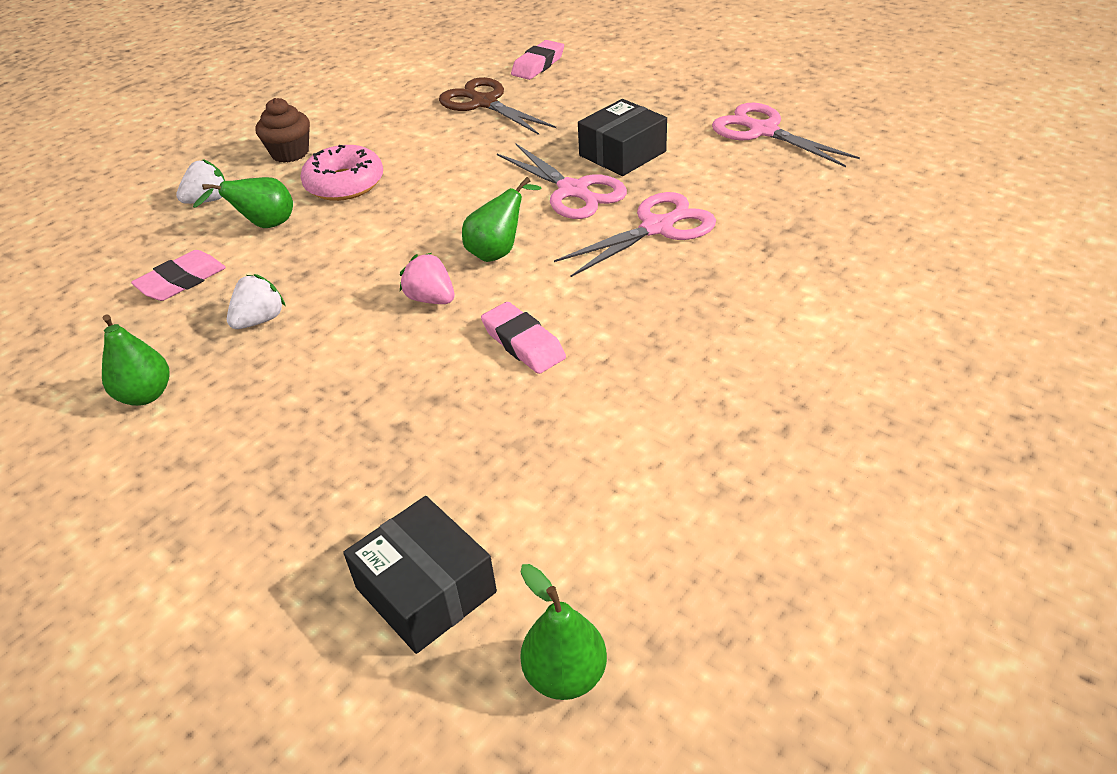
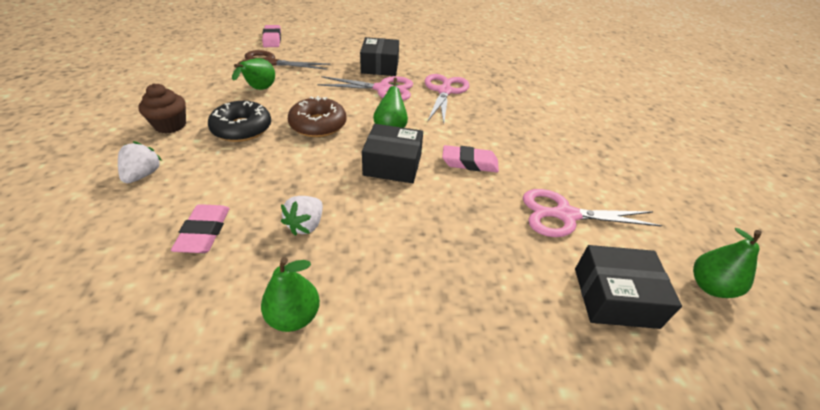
camera: 50 degrees left, 0 degrees up
(260, 320) = (306, 225): white strawberry -> white strawberry turned 150 degrees counterclockwise
(264, 226) = (219, 172): green pear -> green pear (259, 90)
(344, 184) = (242, 129): pink donut -> black donut
(424, 211) = (318, 125): none -> brown donut
(431, 299) = (392, 164): pink strawberry -> black box
(763, 131) = (425, 41): pink scissors -> pink scissors (565, 215)

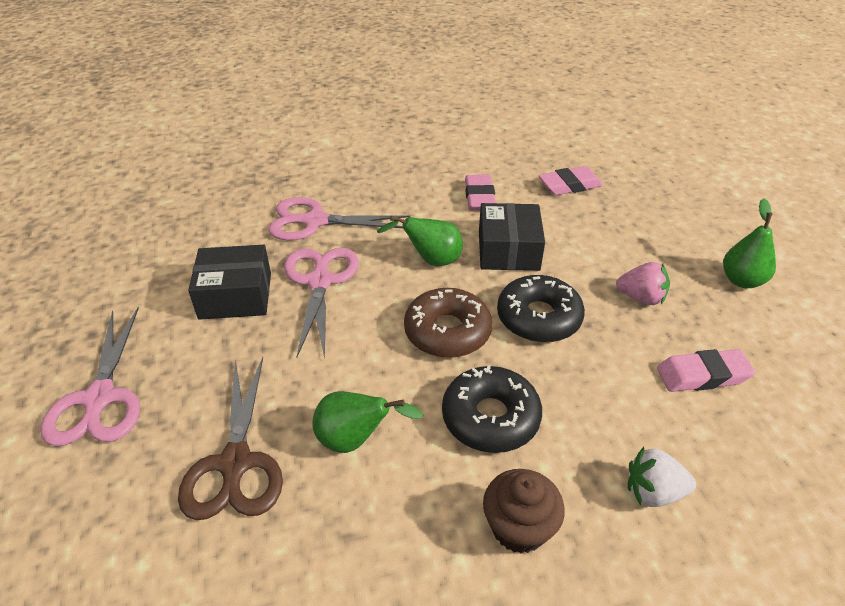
camera: 95 degrees left, 0 degrees up
(272, 39) = (88, 503): pink eraser -> pink eraser (570, 185)
(306, 225) = (641, 298): white strawberry -> pink strawberry
(311, 163) = (538, 318): none -> black donut
(565, 215) = (533, 146): pink scissors -> pink scissors (99, 398)
(615, 297) = (610, 134): black box -> none
(709, 286) = (574, 99): green pear -> none

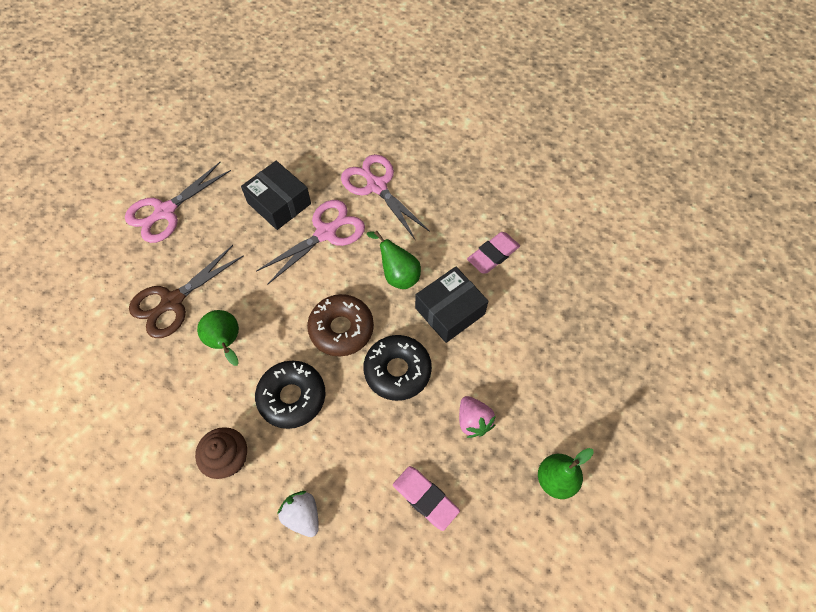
camera: 50 degrees right, 20 degrees up
(570, 185) = (566, 301): pink eraser -> none

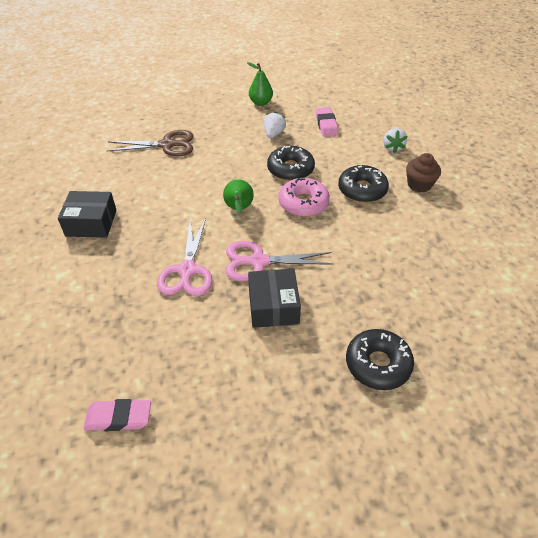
camera: 140 degrees left, 15 degrees down
(165, 211) = (378, 364): pink scissors -> black donut
(172, 302) = (410, 284): brown scissors -> brown scissors (167, 145)
(226, 342) = (385, 237): green pear -> none
(341, 329) = (303, 203): brown donut -> pink donut
(450, 311) = (230, 176): black box -> black box (91, 223)
(473, 421) = (273, 134): pink strawberry -> white strawberry
(493, 255) = (170, 185): pink eraser -> pink eraser (119, 417)

